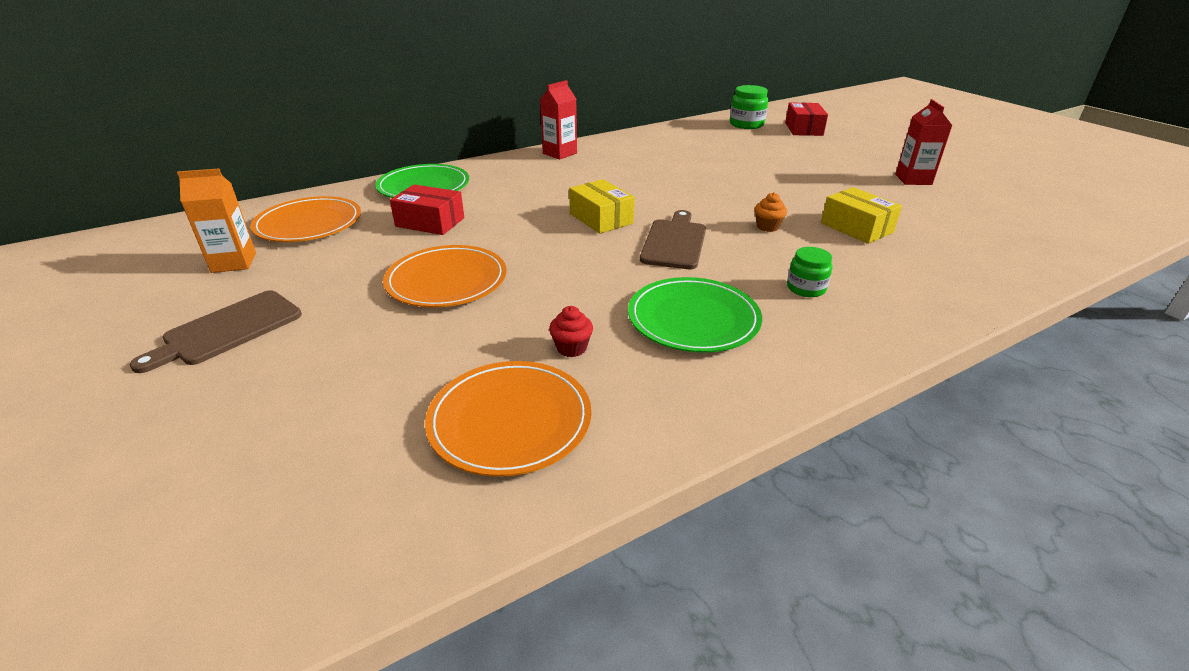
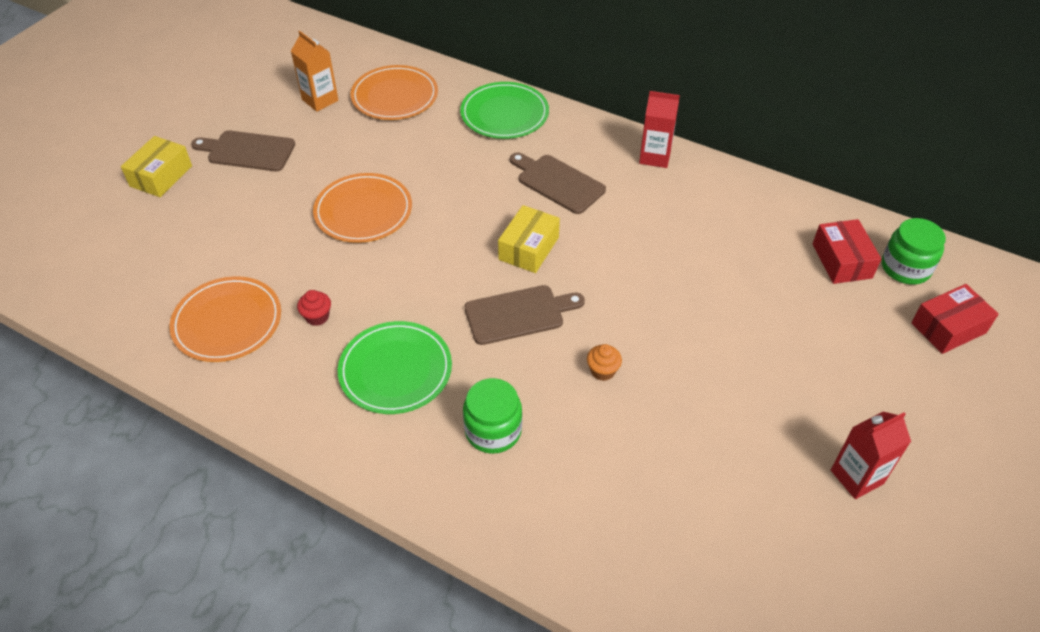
camera: 60 degrees right, 15 degrees up
(430, 222) = (444, 154): red box -> red box (842, 261)
(539, 189) = (558, 183): none -> brown cutting board
(806, 288) = (493, 431): green jar -> green jar, size x1.52
(856, 228) = (657, 444): yellow box -> yellow box (161, 176)

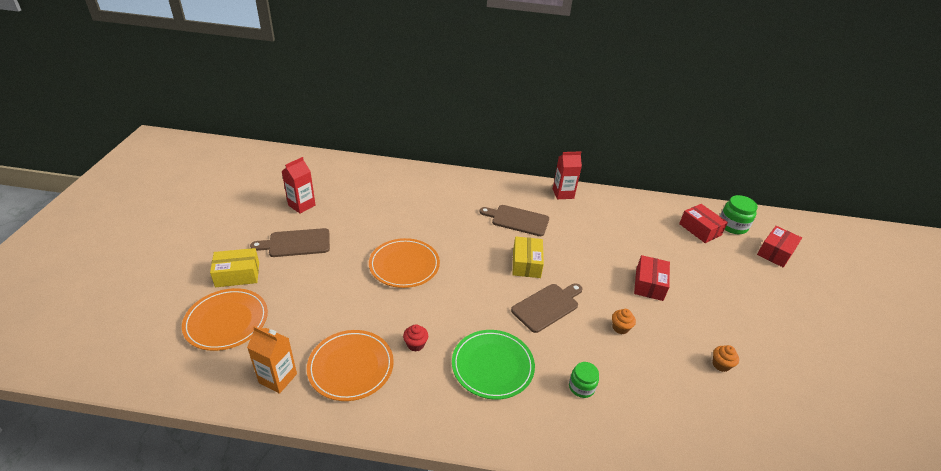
camera: 25 degrees left, 10 degrees down
(161, 176) = (237, 274): yellow box -> yellow box turned 75 degrees clockwise
(320, 100) = (330, 200): orange carton -> orange carton (278, 378)
(395, 96) = (380, 188): orange plate -> orange plate (226, 321)
(493, 431) = (581, 387): green jar -> green jar, size x0.66
(504, 114) = (458, 186): green plate -> none
(692, 323) = (649, 284): none -> red box
(716, 463) = (721, 365): none -> orange cupcake
(856, 477) = (795, 349): red carton -> red carton (301, 205)

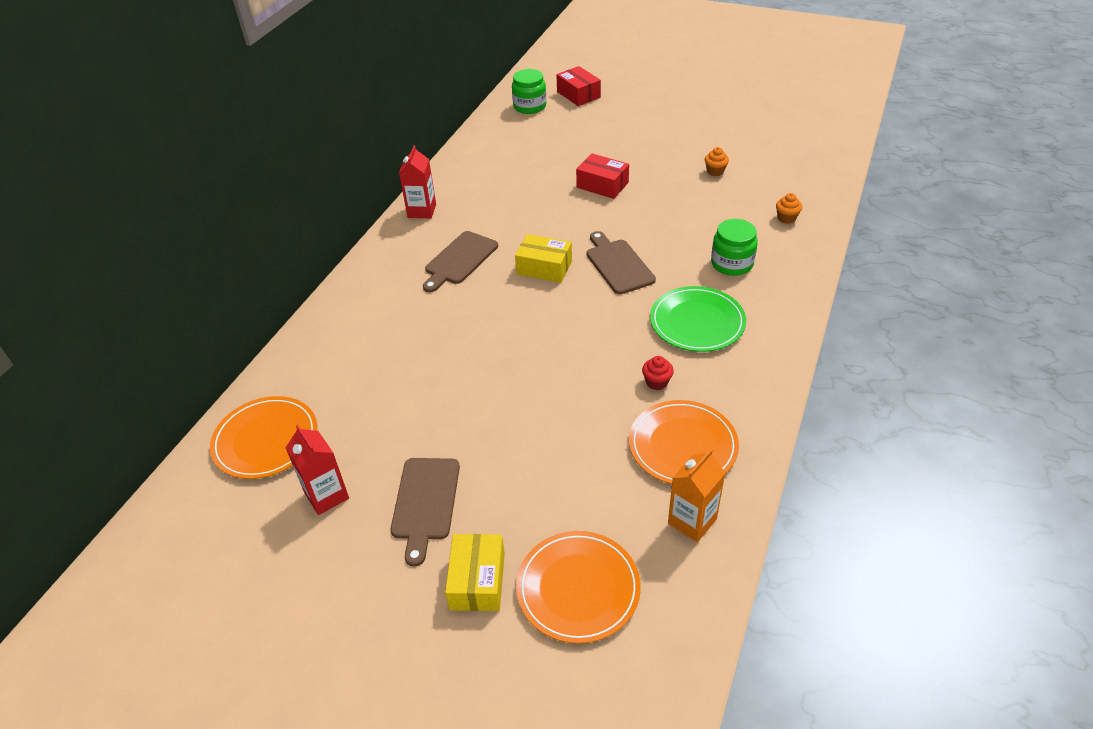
camera: 70 degrees left, 5 degrees up
(404, 265) = (514, 379): orange plate -> orange plate (266, 440)
(581, 387) = (732, 263): green jar -> green jar, size x1.52
(620, 328) = (659, 220): orange cupcake -> orange cupcake (786, 218)
(700, 229) = (528, 128): red box -> none

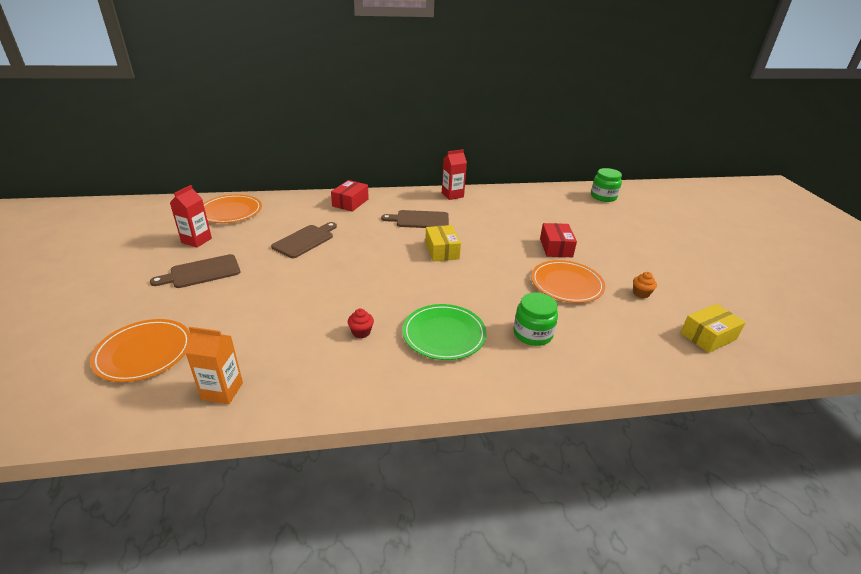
camera: 55 degrees right, 10 degrees down
(477, 581) = (143, 309): yellow box -> yellow box (708, 336)
(578, 94) = (645, 209): red box -> red box (350, 202)
(618, 265) = (474, 279): brown cutting board -> brown cutting board (305, 240)
(682, 445) = (300, 364): orange plate -> orange plate (566, 284)
(786, 218) = (629, 350): orange cupcake -> none

